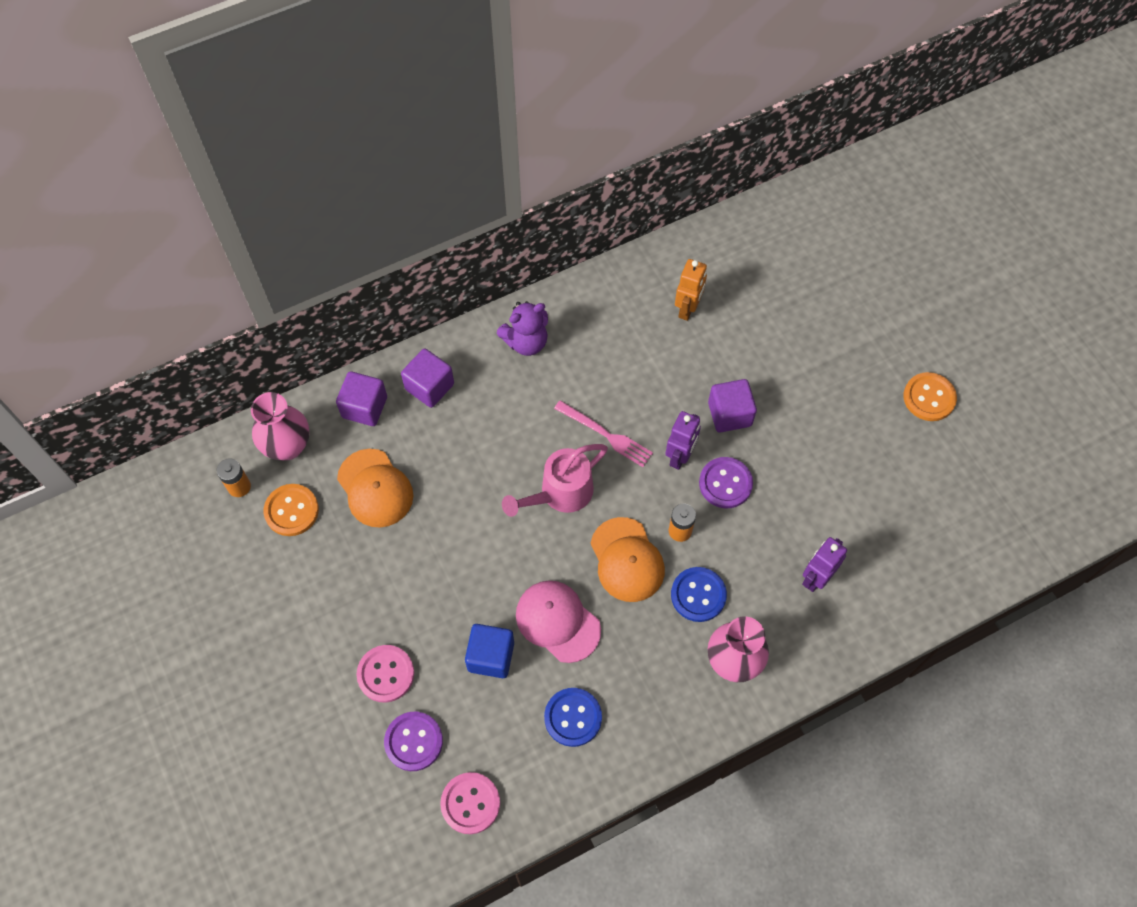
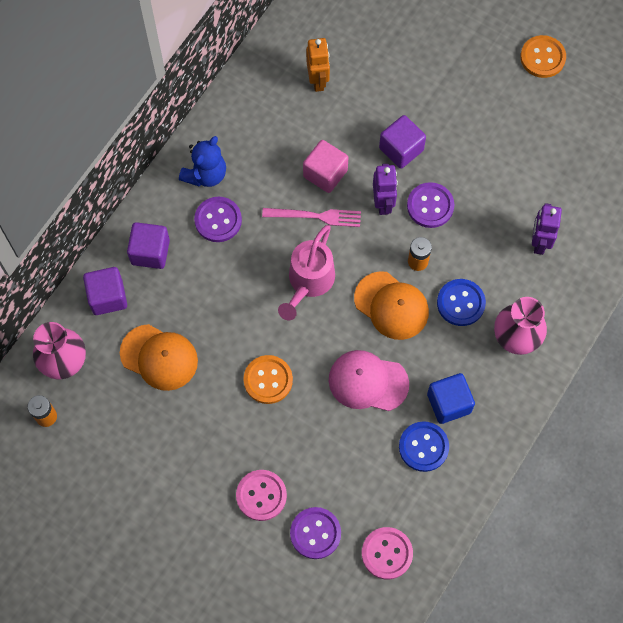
camera: 30 degrees left, 5 degrees up
(291, 511) = (103, 412): orange button -> orange button (268, 380)
(491, 656) = (333, 436): blue cube -> blue cube (449, 403)
(511, 390) = (218, 220): none -> purple button
(526, 342) = (205, 174): purple teddy bear -> blue teddy bear
(640, 399) = (325, 173): none -> pink cube

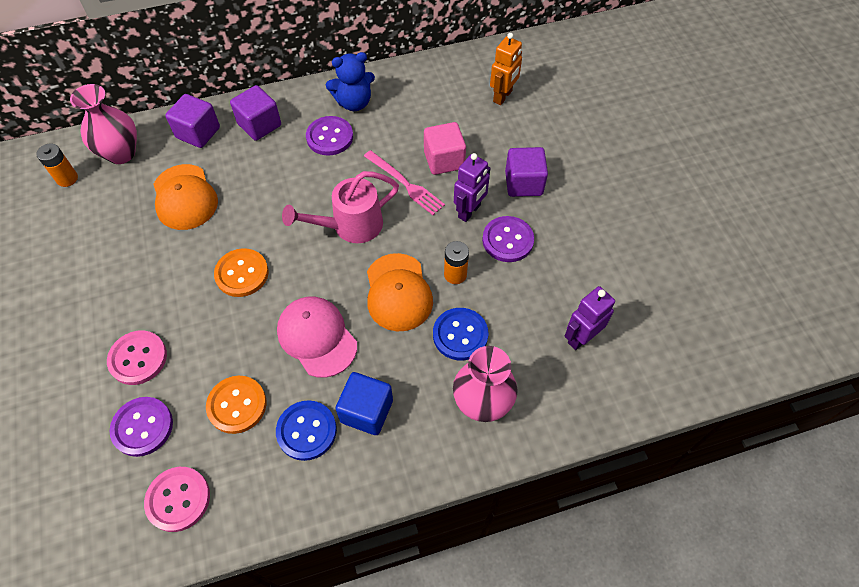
camera: 40 degrees right, 10 degrees down
(542, 57) = (716, 196): orange button -> orange button (237, 405)

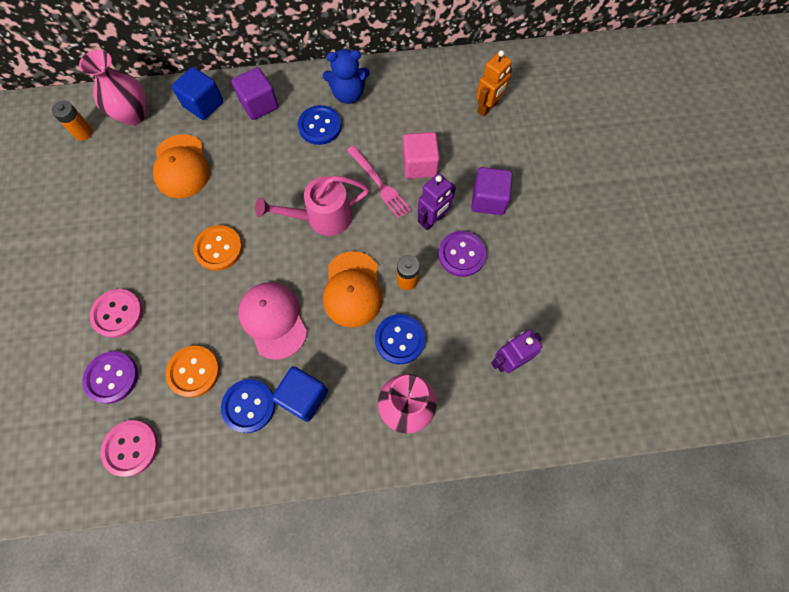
camera: 10 degrees right, 10 degrees up
(198, 133) = (203, 104): purple cube -> blue cube
(329, 137) = (320, 126): purple button -> blue button

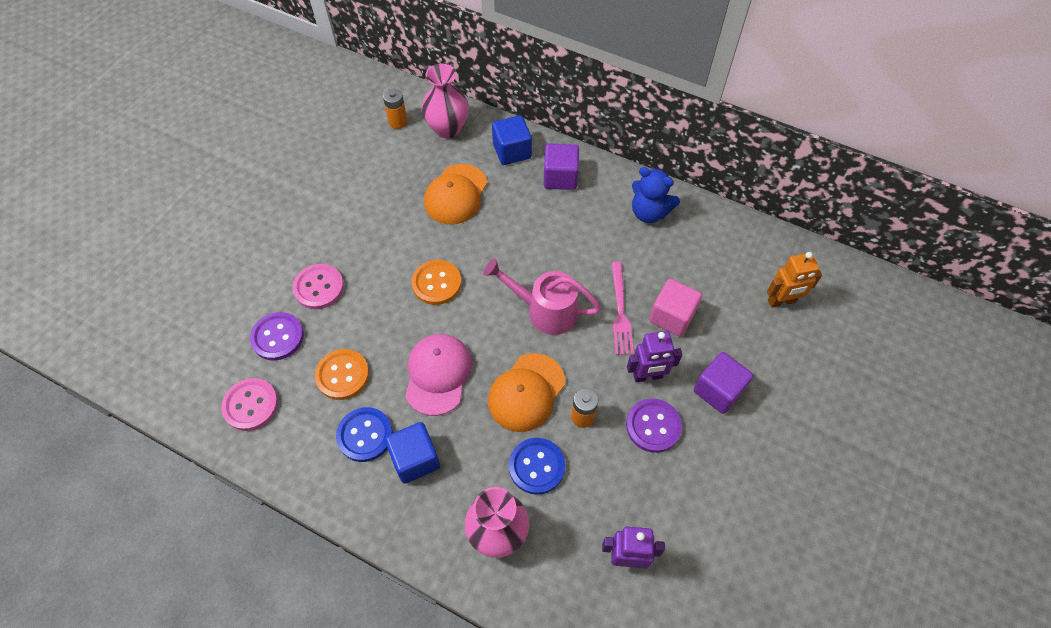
camera: 35 degrees right, 10 degrees down
(320, 126) = (601, 227): blue button -> none

